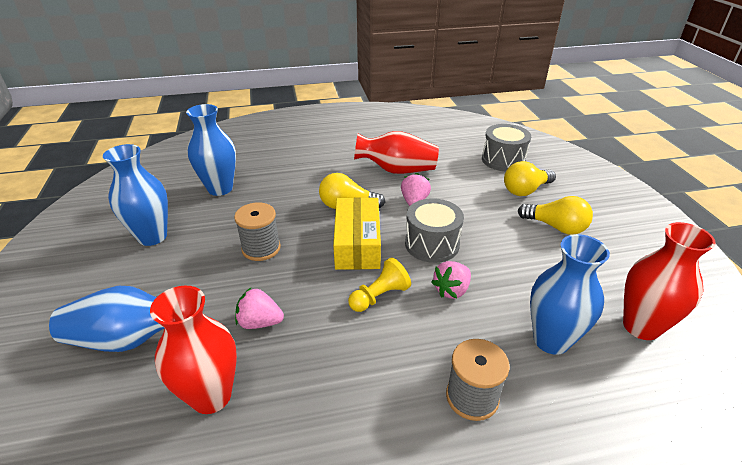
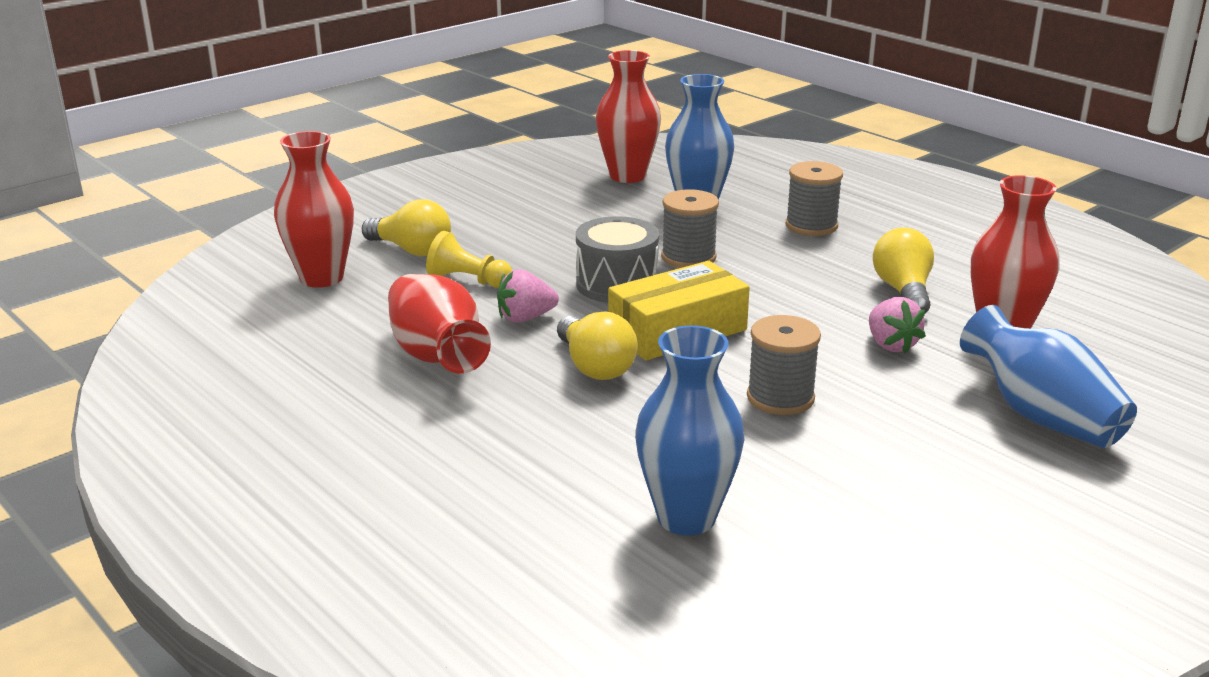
camera: 120 degrees left, 10 degrees down
(152, 236) = (892, 514): blue vase -> none
(379, 296) = (752, 291): yellow pawn -> yellow pawn (468, 280)
(451, 290) = (688, 257): pink strawberry -> grey spool
(503, 160) = (321, 278): grey drum -> red vase
(556, 227) = (492, 223): yellow light bulb -> yellow light bulb (903, 291)

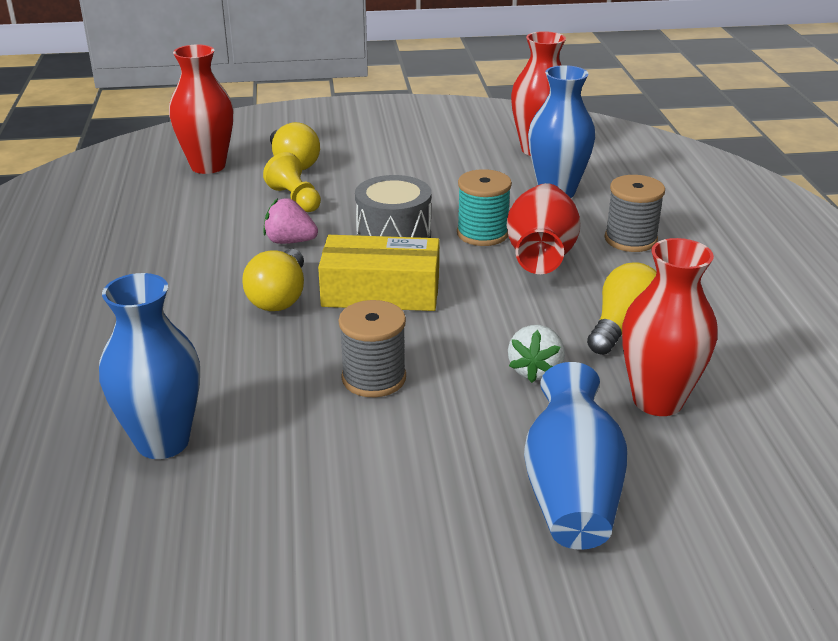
camera: 35 degrees right, 5 degrees up
(437, 355) = (192, 249): red vase -> red vase (541, 255)
(688, 257) = (482, 234): grey spool -> turquoise spool
(891, 345) = (535, 370): pink strawberry -> white strawberry

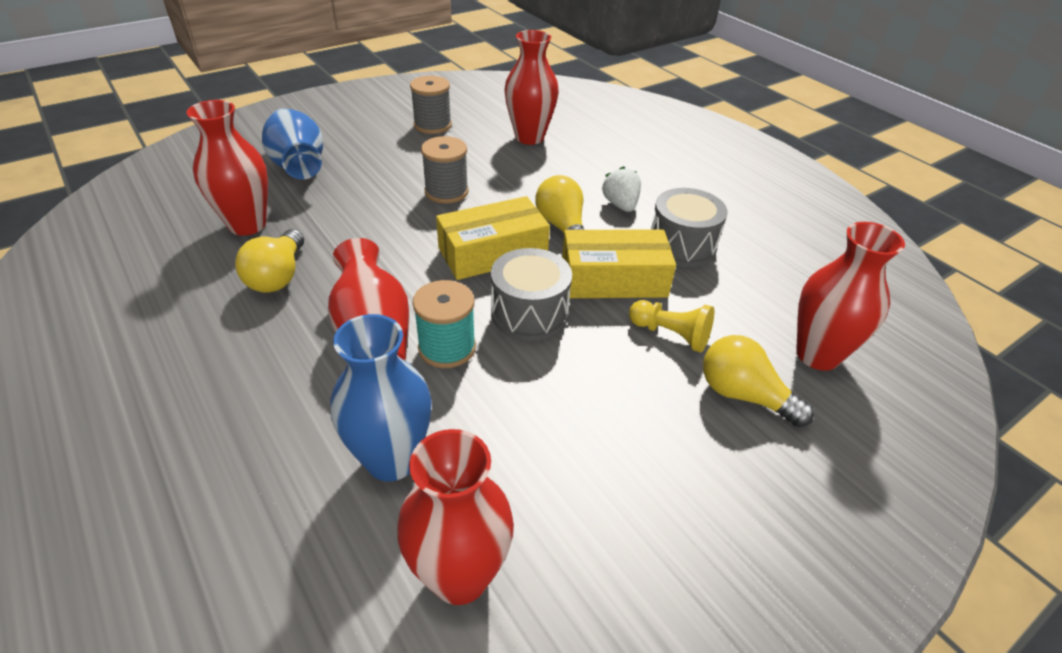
camera: 150 degrees right, 10 degrees up
(163, 442) = (529, 137): blue vase -> red vase
(186, 249) = (682, 246): none -> grey drum
(290, 241) = (613, 279): pink strawberry -> yellow box
(535, 370) = (340, 223): white strawberry -> white strawberry (620, 205)
(630, 239) = (279, 393): grey spool -> grey spool (432, 125)

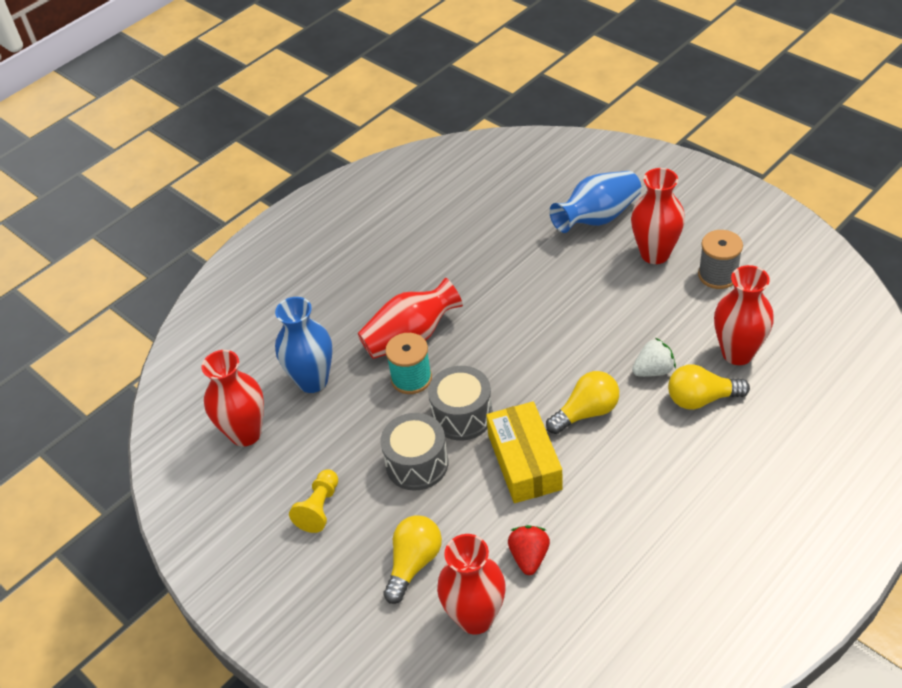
camera: 85 degrees right, 5 degrees up
(247, 225) = (504, 226): red vase -> red vase (655, 254)
(278, 276) = (454, 266): yellow light bulb -> yellow light bulb (701, 399)
(446, 192) = (604, 320): grey spool -> none
(492, 253) = (529, 375): yellow box -> none
(620, 205) = (643, 450): white strawberry -> white strawberry (653, 370)
(670, 334) = (467, 510): yellow pawn -> yellow pawn (319, 508)
(682, 246) = (595, 506): grey drum -> grey drum (417, 464)
(739, 300) = (529, 557): none -> red strawberry

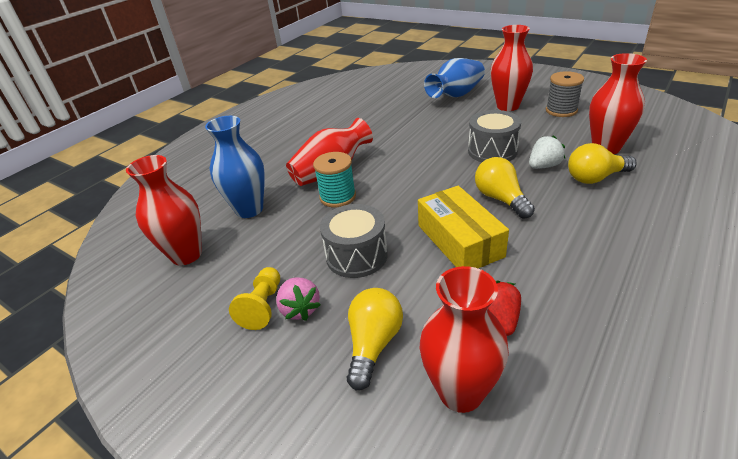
camera: 10 degrees left, 10 degrees down
(353, 517) = (300, 309): none -> pink strawberry
(462, 415) = (390, 215): grey drum -> grey drum (492, 151)
(586, 412) = (501, 199): yellow light bulb -> yellow light bulb turned 75 degrees counterclockwise

